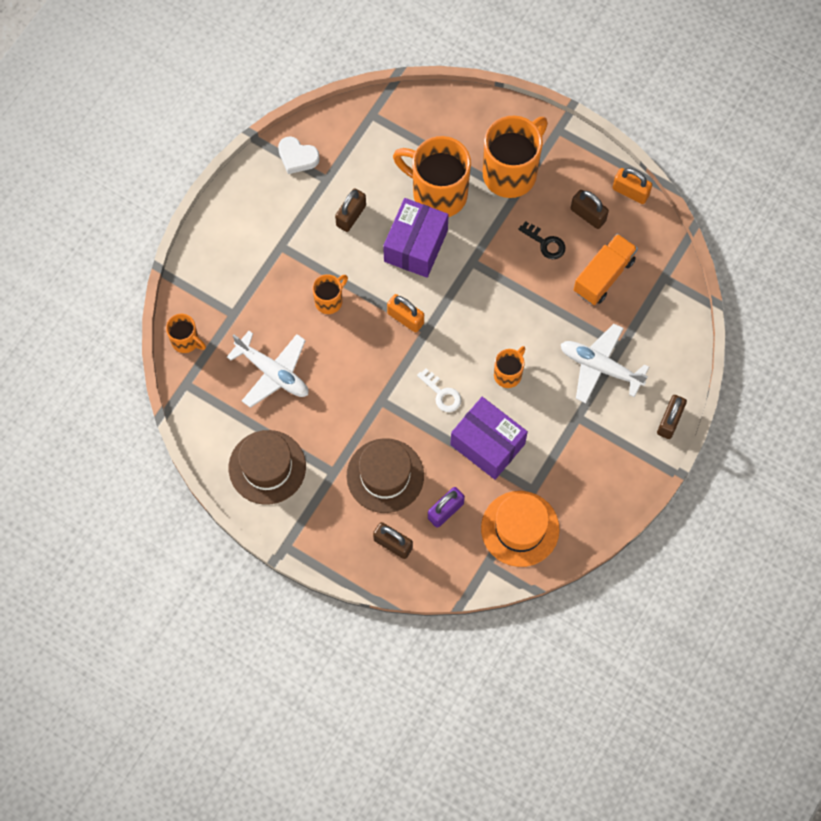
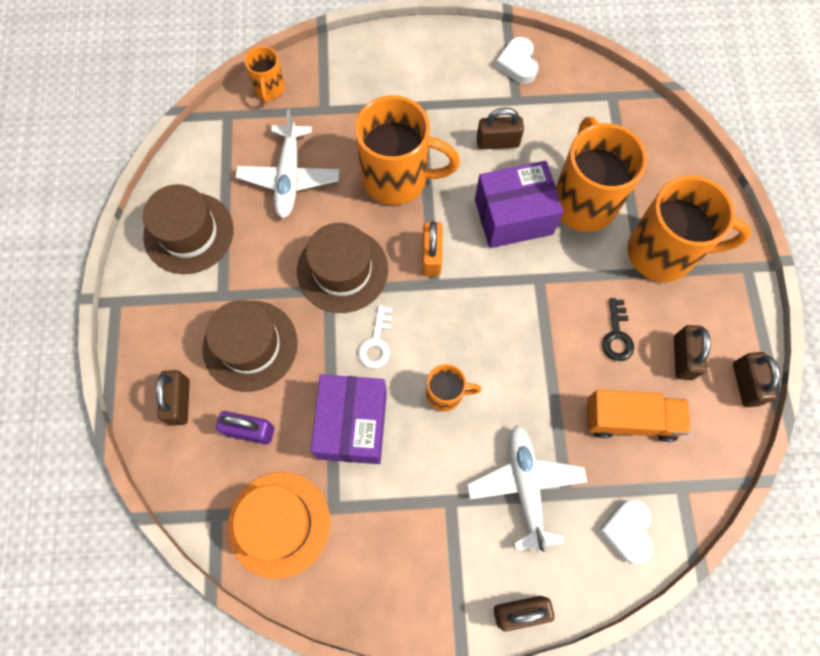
camera: 55 degrees right, 0 degrees up
(329, 300) = (398, 178): orange mug -> orange mug, size x2.00
(373, 382) = (342, 270): none -> brown hat
(630, 192) = (745, 384): orange padlock -> brown padlock
(667, 327) = (627, 531): none -> white heart

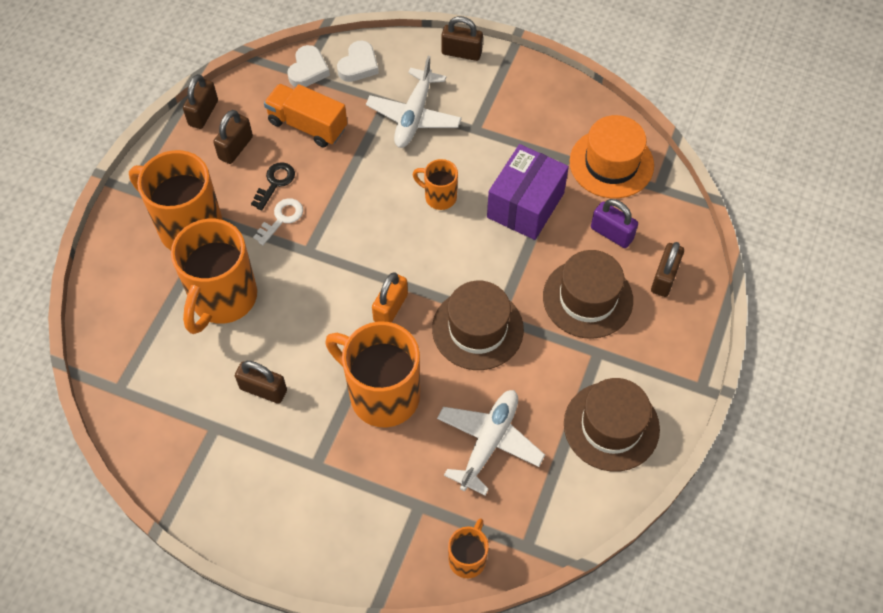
camera: 155 degrees left, 10 degrees down
(376, 343) = (476, 256): white key -> white key (282, 218)
(513, 216) = (295, 312): purple box -> none
(518, 63) = (186, 468): white heart -> white heart (308, 70)

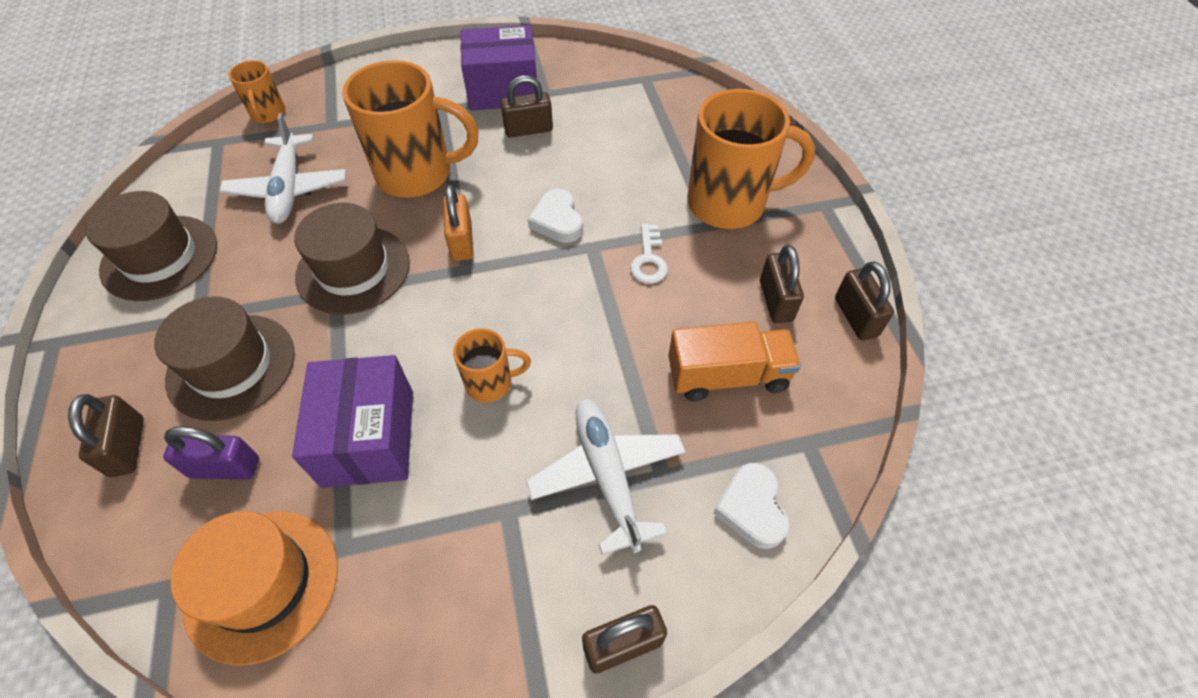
camera: 145 degrees right, 5 degrees down
(223, 299) = (631, 168): orange mug -> none
(246, 454) = (503, 90): none -> purple box
(275, 183) = (693, 290): black key -> none
(308, 70) = (807, 453): white heart -> white heart (557, 220)

